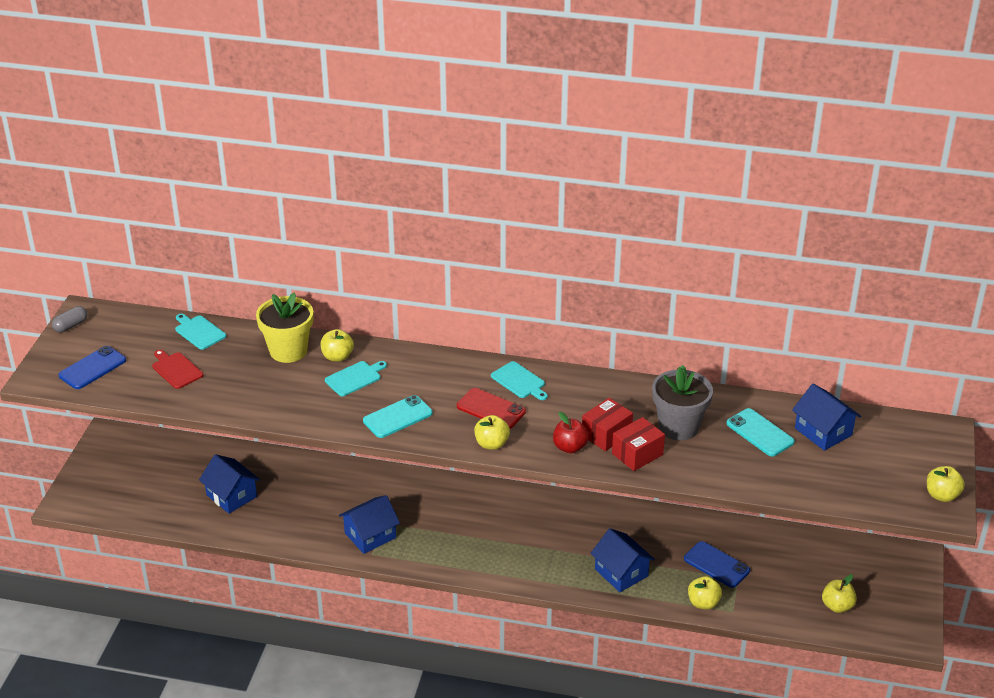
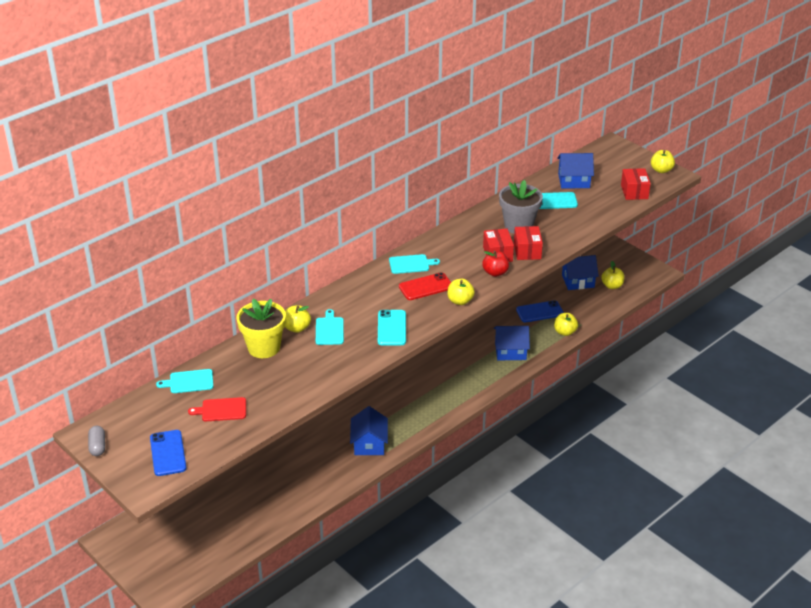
camera: 55 degrees left, 0 degrees up
(231, 496) = (256, 496): blue house -> blue house (578, 281)
(863, 491) = (634, 192): none -> red box

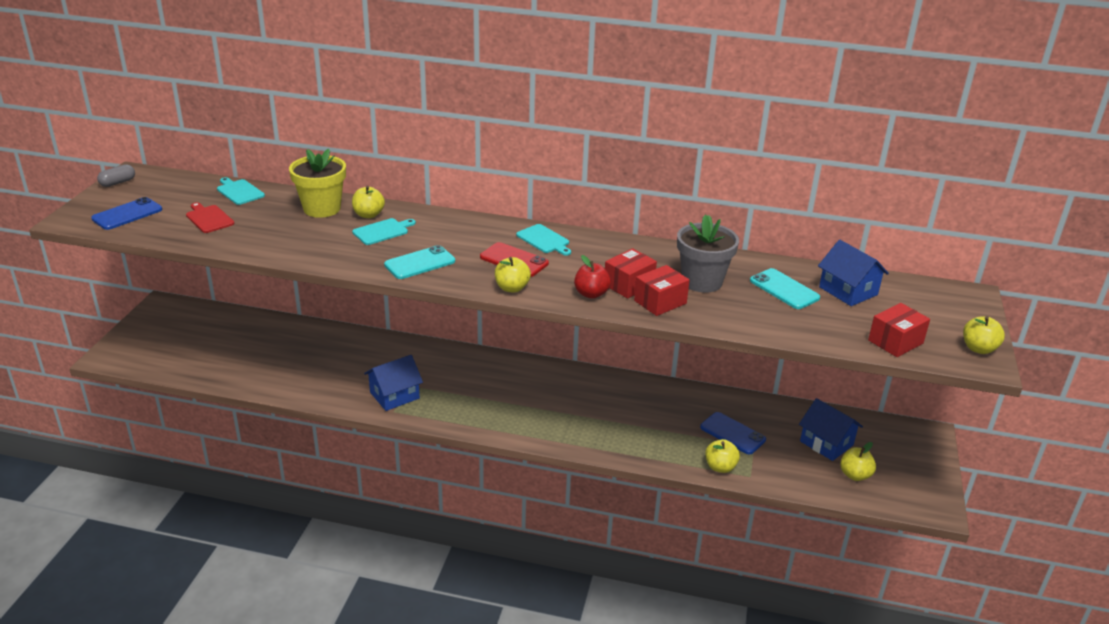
camera: 55 degrees right, 5 degrees down
(510, 351) = (638, 437): blue house -> none

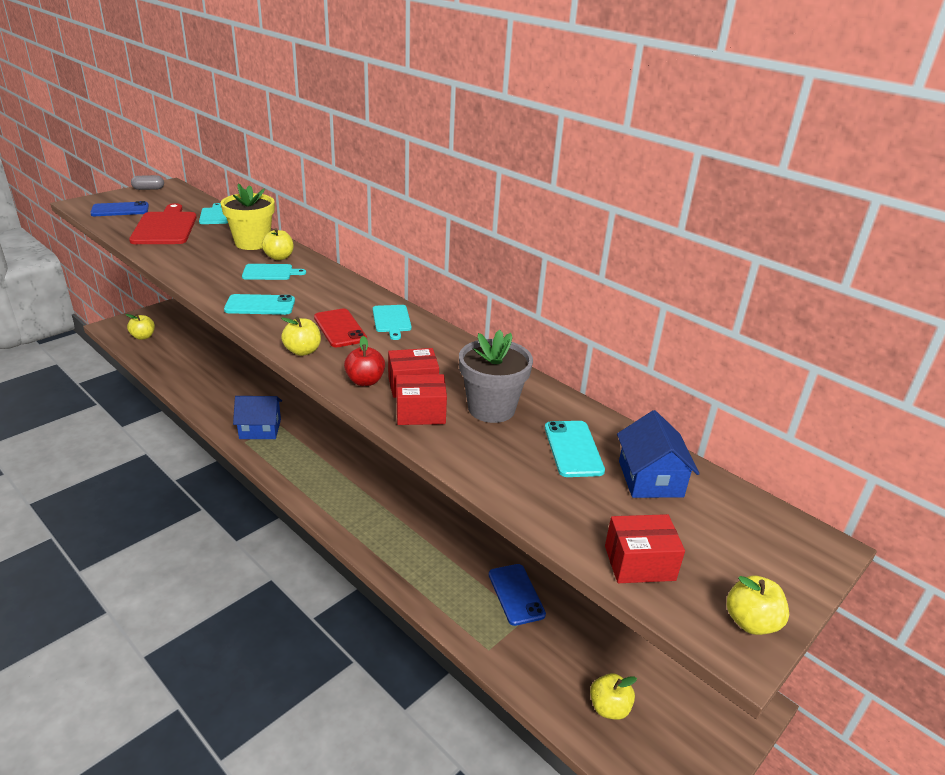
camera: 30 degrees right, 0 degrees up
(209, 218) = (165, 227): red cutting board -> red cutting board, size x1.81
(720, 467) = (467, 624): yellow apple -> yellow apple (143, 336)
(826, 443) = (610, 653): blue house -> none

